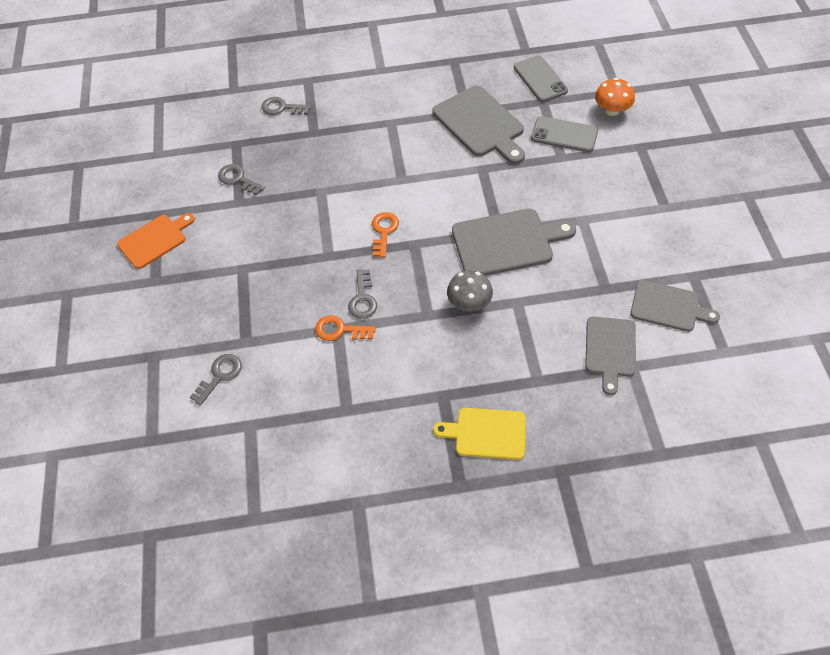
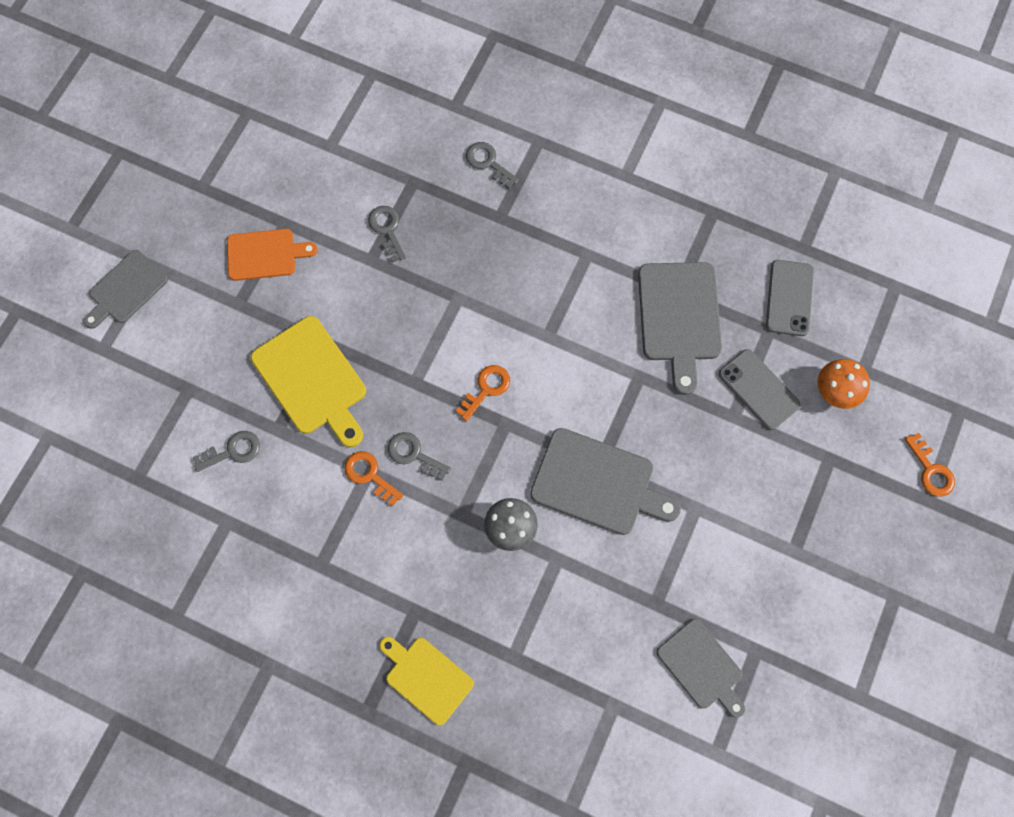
camera: 30 degrees right, 15 degrees up
(249, 296) = (312, 379): none -> yellow cutting board
(363, 299) = (414, 454): grey key -> grey key turned 90 degrees clockwise
(610, 350) = (606, 673): grey cutting board -> grey cutting board (126, 289)
(705, 119) = (931, 470): none -> orange key

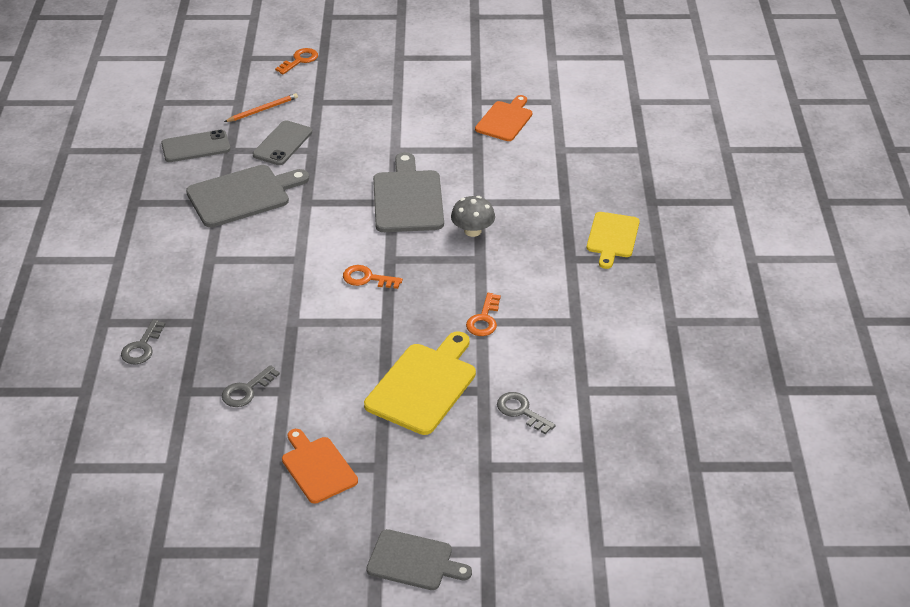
camera: 115 degrees left, 30 degrees down
(414, 454) = (449, 300): grey key -> none
(702, 667) = (505, 120): grey cutting board -> orange cutting board
(836, 391) = (262, 110): orange mushroom -> orange pencil

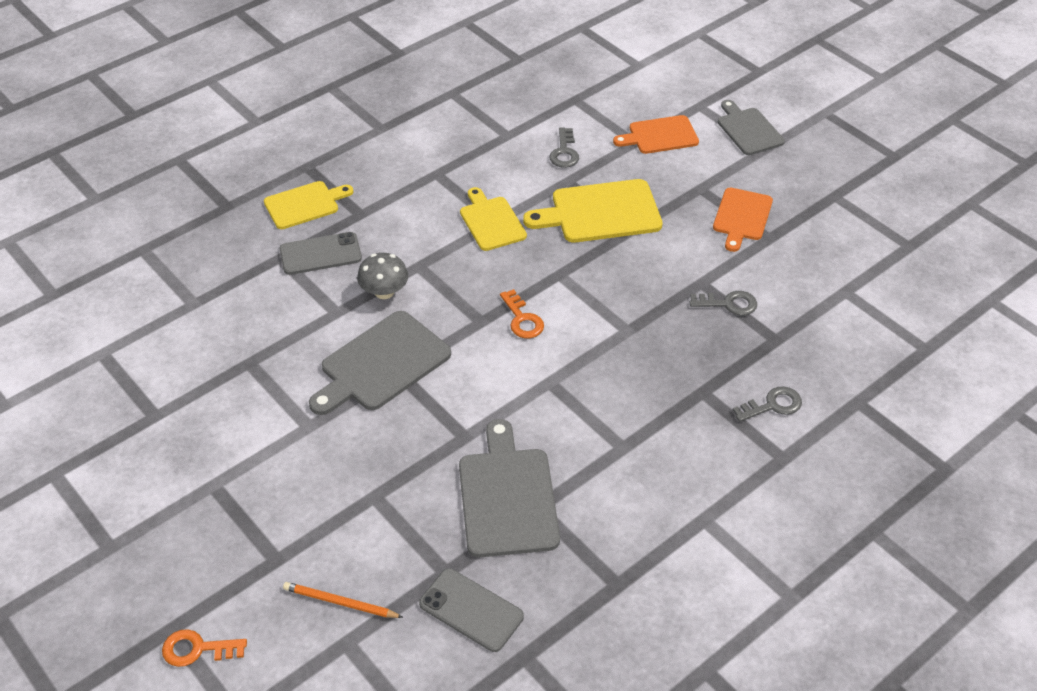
camera: 130 degrees left, 5 degrees up
(243, 195) = (507, 496): grey cutting board -> grey cutting board turned 60 degrees clockwise
(282, 143) = (387, 531): grey phone -> grey phone (320, 254)
(484, 319) = (491, 221): orange key -> yellow cutting board
(505, 120) = (173, 372): orange cutting board -> orange cutting board (660, 136)

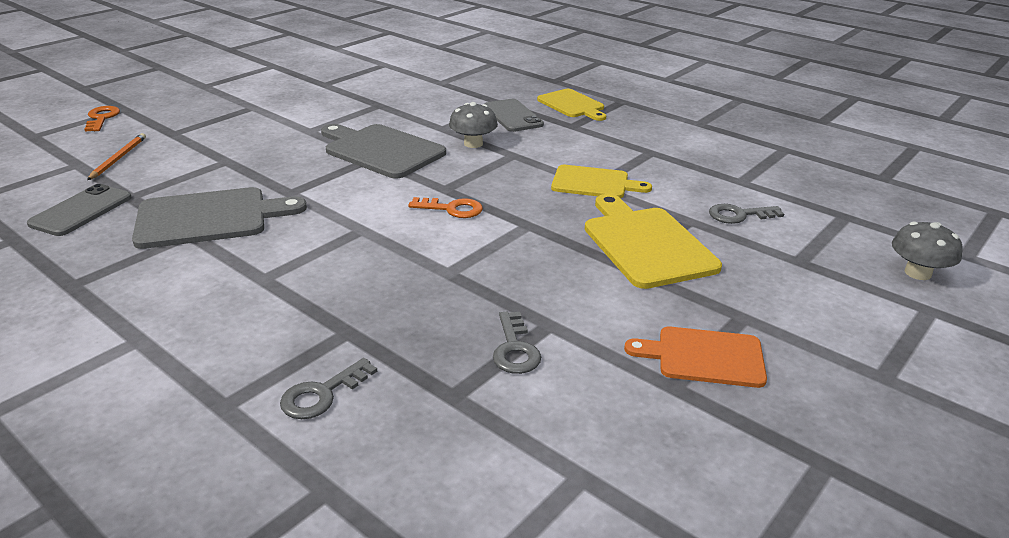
camera: 80 degrees right, 15 degrees down
(491, 221) = (594, 183): yellow cutting board -> yellow cutting board turned 45 degrees clockwise
(522, 319) = (452, 209): orange key -> orange key turned 135 degrees counterclockwise
(657, 94) = (917, 273): none -> grey mushroom
(660, 136) = (829, 279): orange cutting board -> none
(748, 130) = (917, 359): grey cutting board -> none
(772, 405) = (322, 394): grey key -> grey key turned 75 degrees clockwise

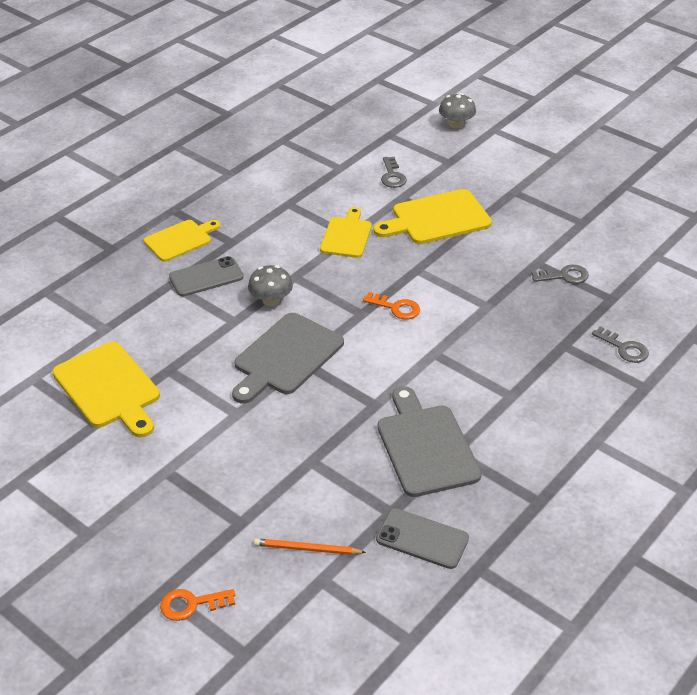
camera: 90 degrees left, 10 degrees up
(363, 86) = (109, 388): none -> yellow cutting board
(452, 209) = (396, 308): orange key -> orange key turned 105 degrees clockwise
(704, 357) = (555, 209): orange cutting board -> none

